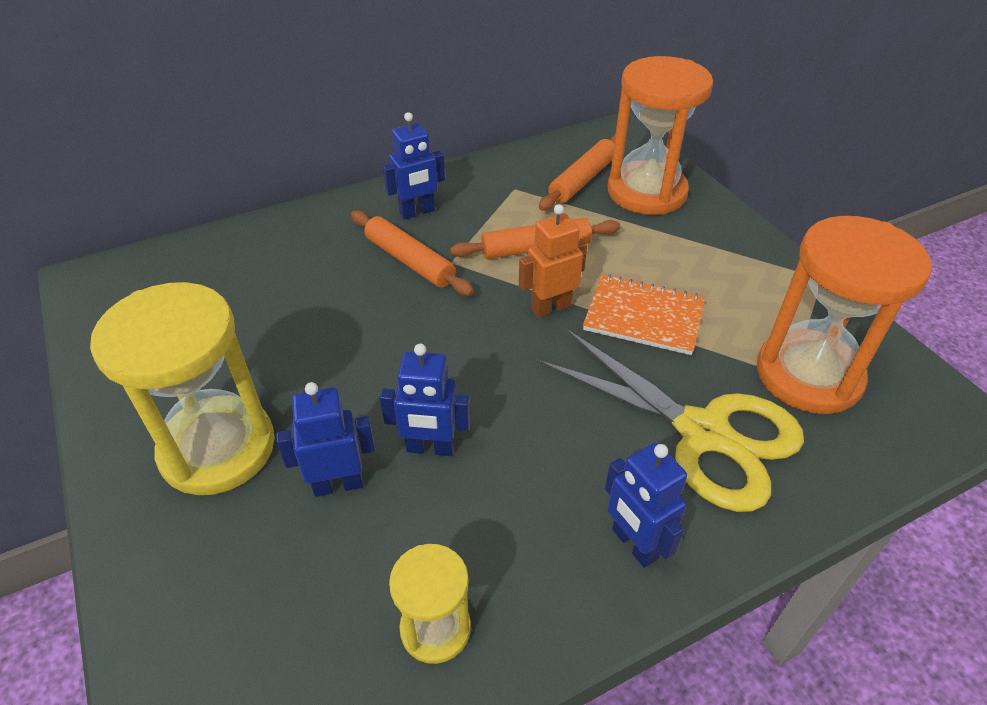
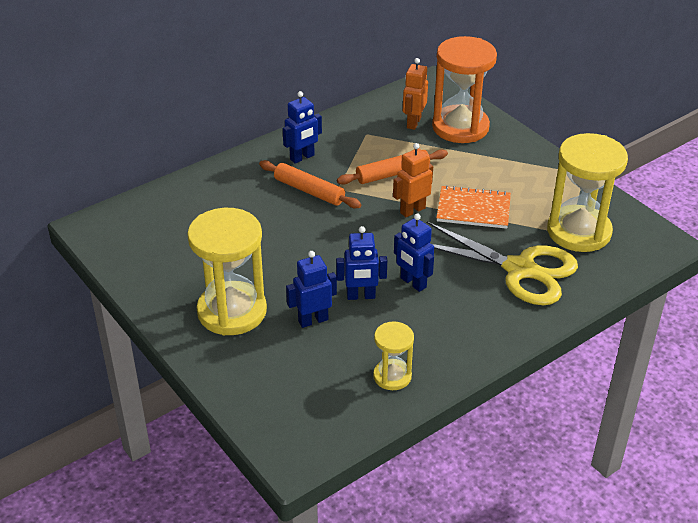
camera: 10 degrees left, 5 degrees down
(582, 180) = (413, 123): orange rolling pin -> orange robot
(634, 544) = (489, 327): blue robot -> blue robot (413, 283)
(808, 375) = (579, 232): orange hourglass -> yellow hourglass

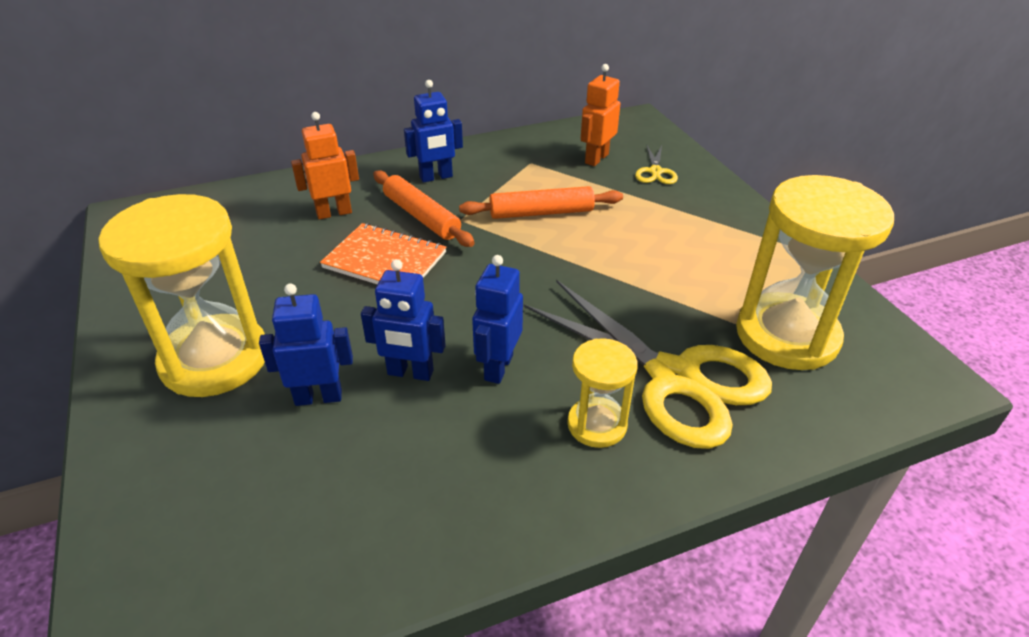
camera: 15 degrees right, 0 degrees up
(392, 376) = (385, 526): yellow hourglass -> yellow hourglass (597, 424)
(412, 210) = (546, 263): orange robot -> orange robot (334, 213)
(413, 283) = (498, 367): blue robot -> blue robot turned 45 degrees clockwise
(460, 127) = (655, 172): orange hourglass -> yellow scissors
(473, 209) = (634, 275): orange notebook -> orange notebook (385, 260)

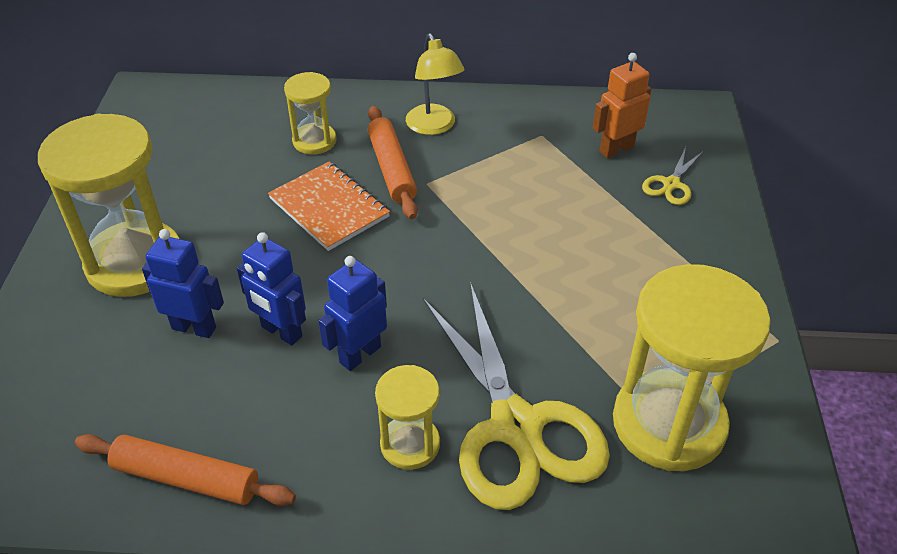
camera: 25 degrees right, 5 degrees up
(334, 213) = (314, 141): orange robot -> yellow hourglass
(436, 177) = (434, 127): blue robot -> yellow lamp
(541, 212) = (512, 199): orange rolling pin -> orange rolling pin (186, 478)

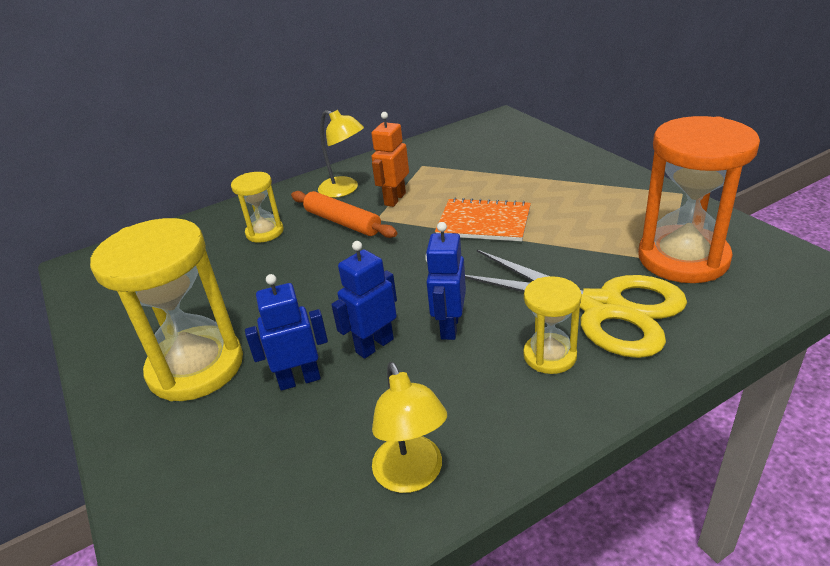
camera: 30 degrees left, 10 degrees down
(186, 478) = (412, 476): orange rolling pin -> yellow lamp
(281, 332) = (374, 345): blue robot -> blue robot turned 135 degrees clockwise
(329, 208) = (322, 261): orange notebook -> orange notebook (484, 222)
(616, 149) = (476, 153): orange robot -> orange robot (394, 199)
(669, 423) = (683, 258): yellow hourglass -> orange hourglass
(671, 184) = (530, 154): yellow scissors -> none

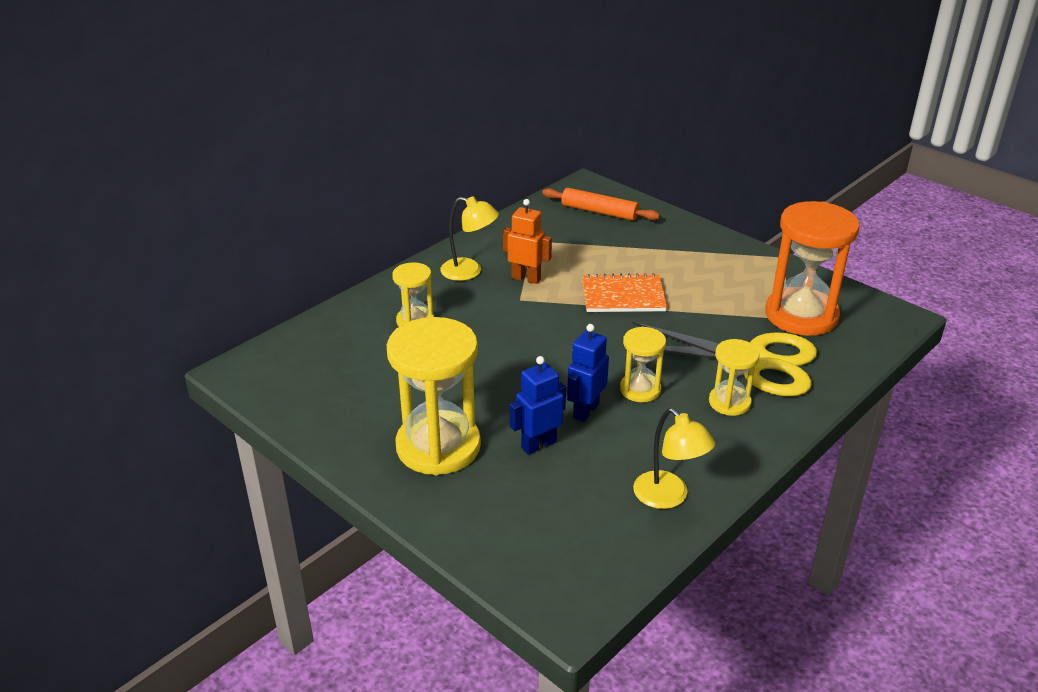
camera: 20 degrees left, 0 degrees up
(342, 222) = (488, 305): orange rolling pin -> orange rolling pin (599, 212)
(394, 199) = (526, 278): orange robot -> orange robot turned 105 degrees clockwise
(449, 327) = (640, 389): blue robot -> yellow hourglass

